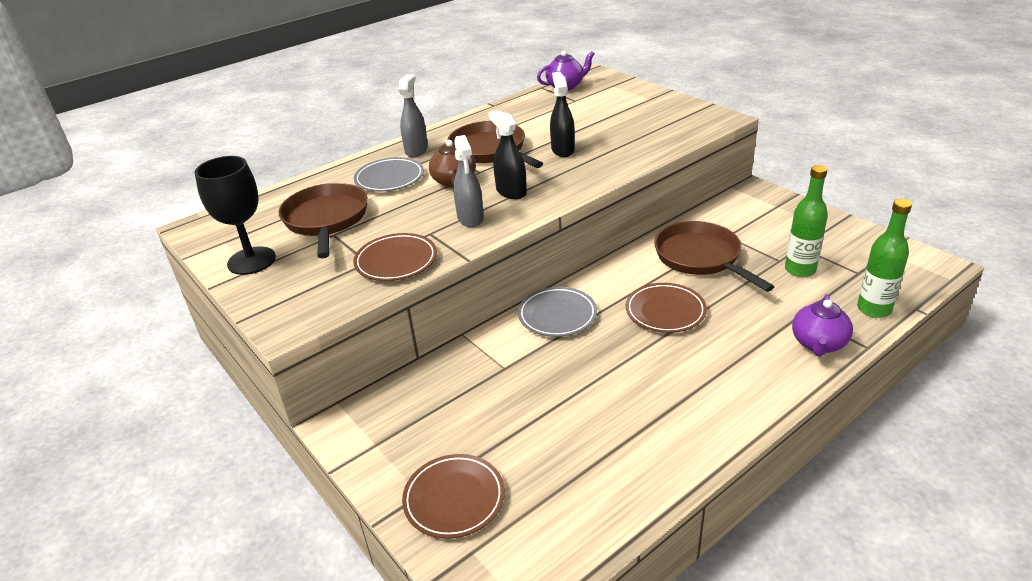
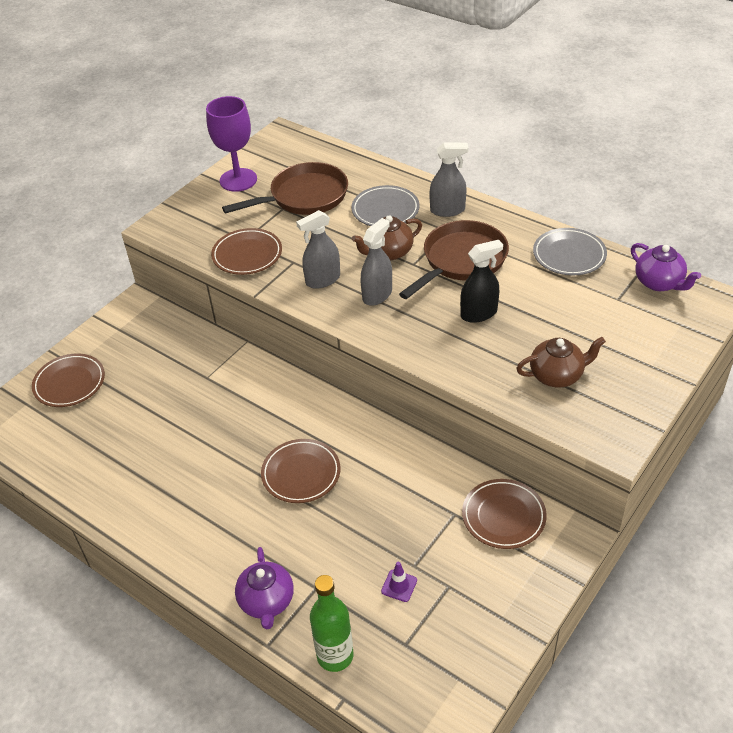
camera: 75 degrees right, 10 degrees up
(251, 261) = (238, 180): black goblet -> purple goblet
(511, 192) = (377, 295): black spray bottle -> grey spray bottle
(557, 315) = (282, 396): grey plate -> grey plate (569, 255)
(648, 129) = (557, 375): none -> brown teapot
(701, 258) = (402, 493): brown pan -> none
(733, 215) = (503, 516): none -> brown plate
(800, 270) = (399, 586): green bottle -> purple traffic cone
(818, 344) = (267, 602): purple teapot -> purple teapot turned 105 degrees counterclockwise

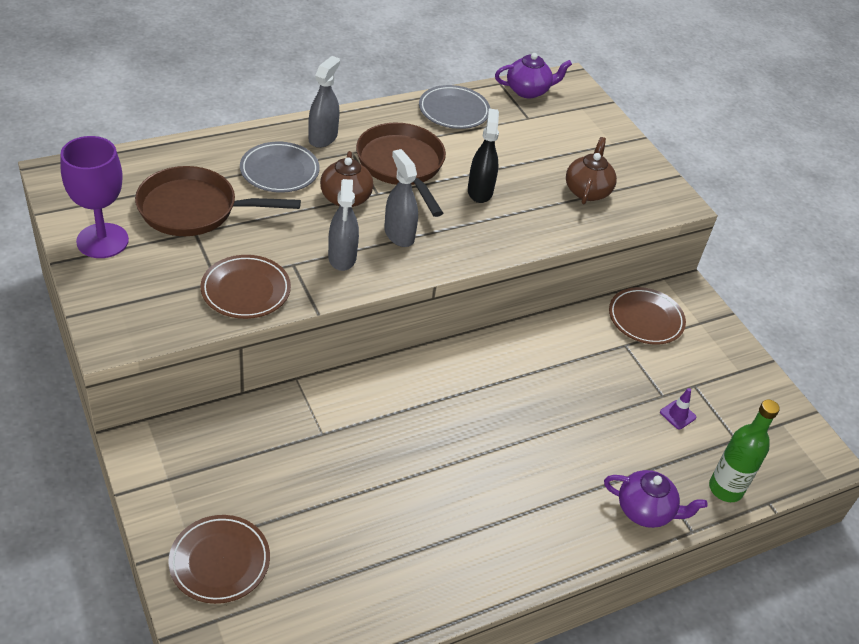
camera: 70 degrees left, 0 degrees up
(301, 473) = (512, 420): brown plate -> none
(304, 197) = (194, 209): brown pan -> brown pan turned 90 degrees counterclockwise

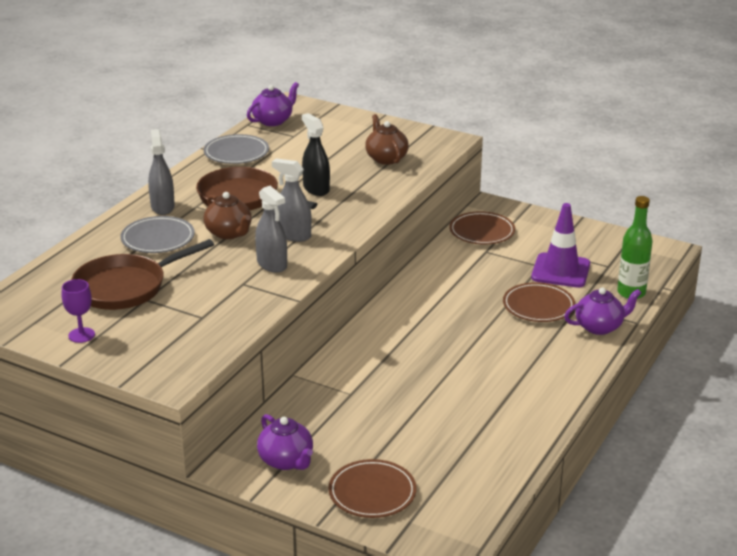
camera: 30 degrees left, 15 degrees down
(102, 241) = (81, 335): purple goblet -> purple goblet, size x0.55
(188, 472) = (286, 461): none -> purple teapot
(246, 290) = (230, 312): brown plate -> brown plate (538, 306)
(677, 415) = (560, 271): purple traffic cone -> purple traffic cone, size x2.29

